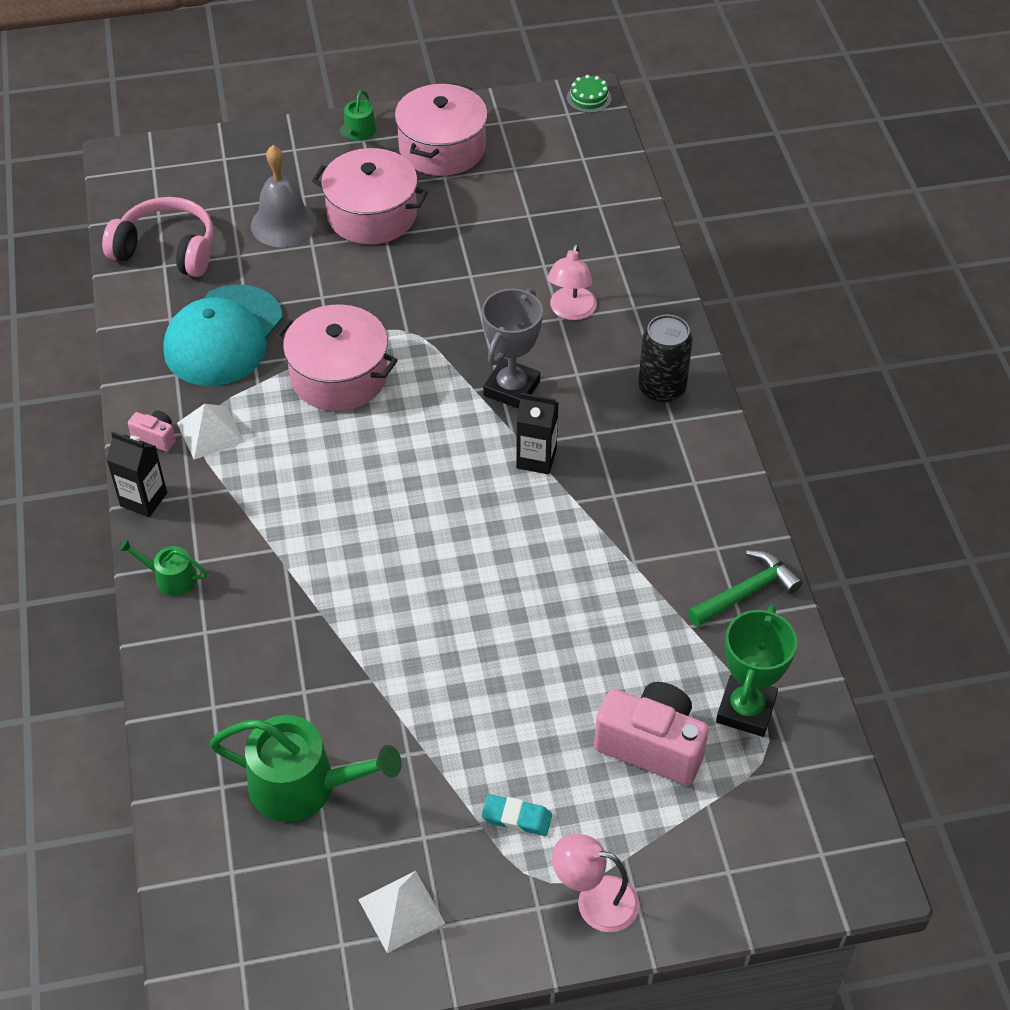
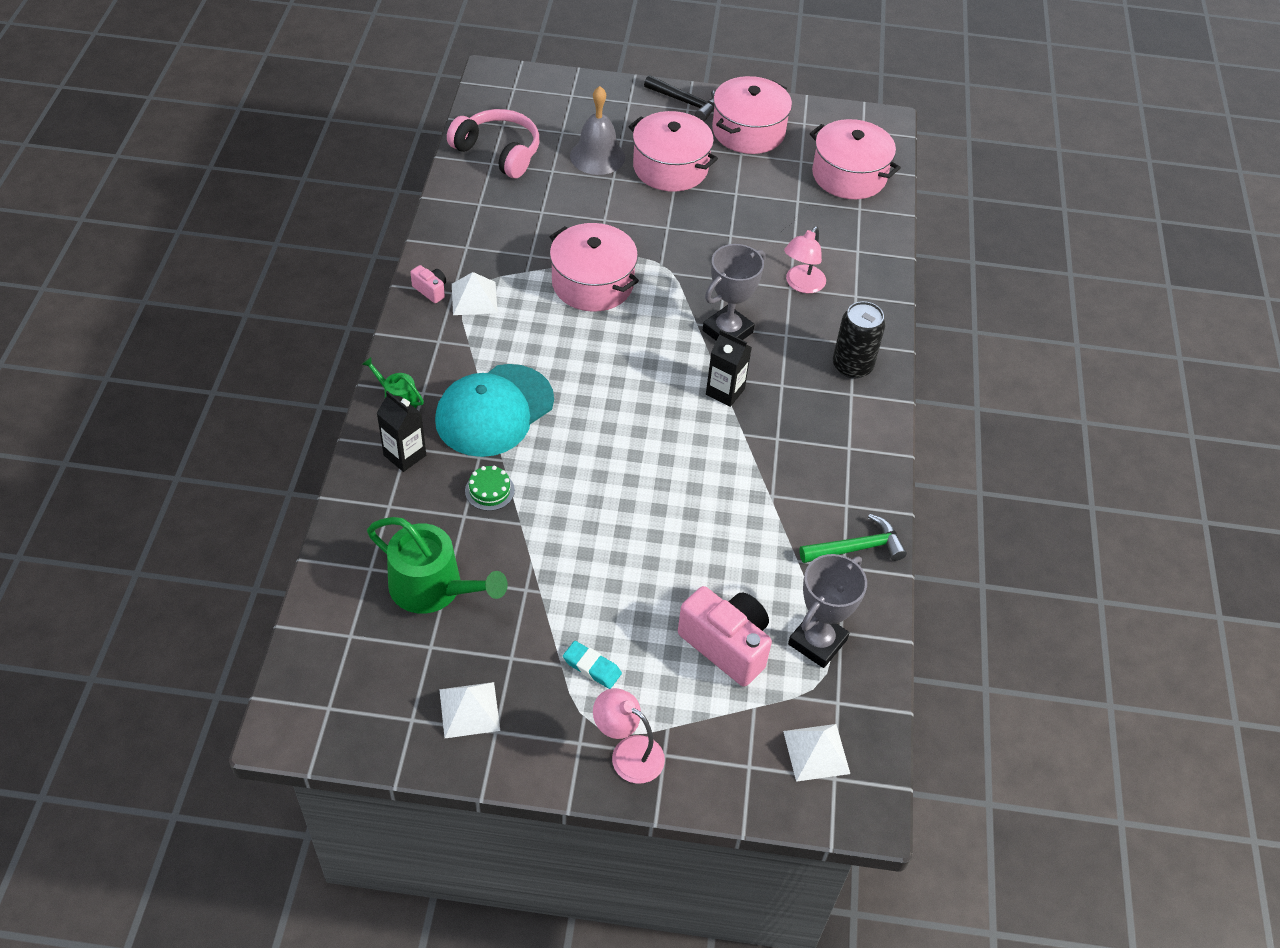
camera: 15 degrees right, 0 degrees up
(143, 499) = (402, 334): black carton -> black carton (405, 455)
(223, 336) = (515, 228): turquoise cap -> turquoise cap (494, 411)
(358, 133) = (686, 102): green watering can -> black hammer
(573, 170) = (849, 175): none -> pink pot
(589, 98) = (885, 123): green cake -> green cake (489, 490)
(746, 710) = (817, 642): green trophy -> grey trophy
(792, 831) = (816, 752): none -> white pyramid

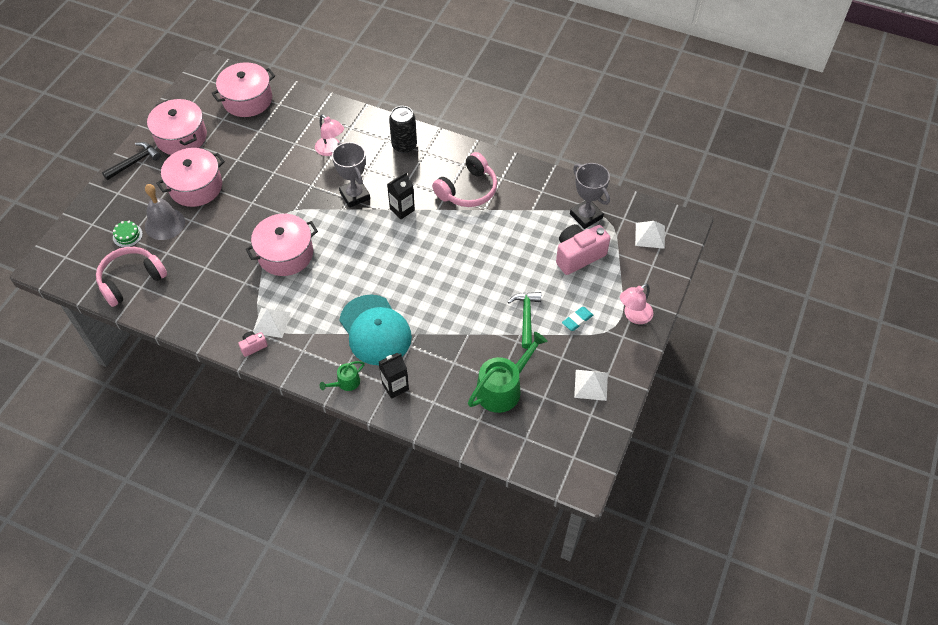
camera: 70 degrees left, 5 degrees up
(489, 490) = (438, 345): green cake -> green cake (127, 235)
(800, 465) = (468, 190): none -> pink headphones
(857, 548) = (531, 182): green hammer -> green hammer (526, 317)

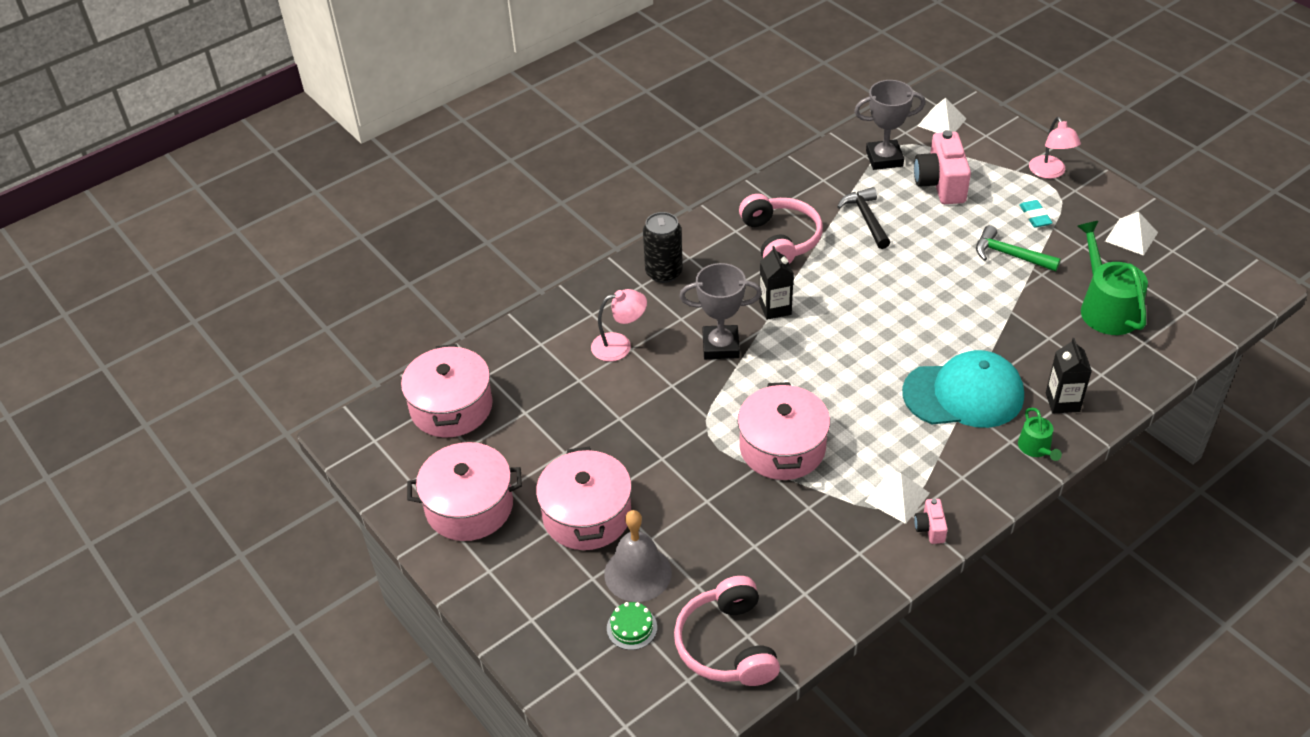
camera: 60 degrees left, 10 degrees down
(135, 162) = (480, 579): black hammer -> black hammer (866, 218)

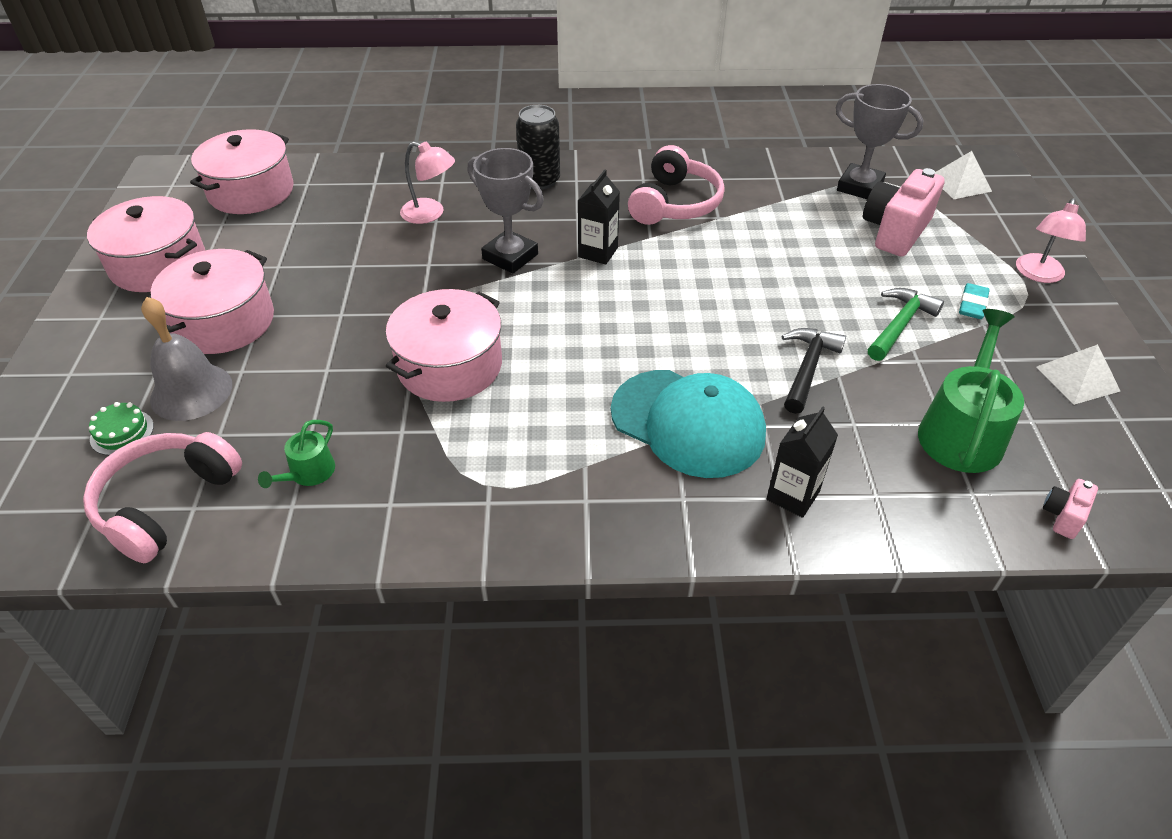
camera: 35 degrees right, 0 degrees up
(866, 218) = (780, 224): black hammer -> black hammer (807, 368)
(897, 497) = (495, 476): white pyramid -> none
(930, 528) = (487, 528): pink camera -> pink camera (1063, 516)
(1009, 255) = (900, 325): green hammer -> green hammer turned 60 degrees clockwise
(1036, 448) = (704, 523): green watering can -> green watering can (308, 473)

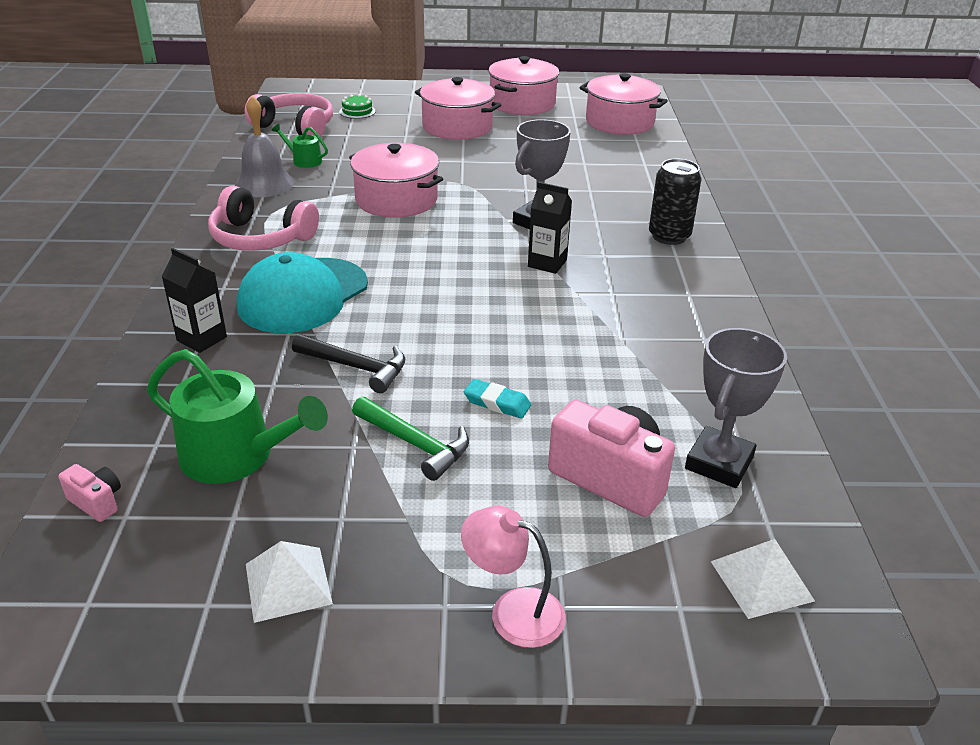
camera: 90 degrees right, 10 degrees down
(191, 391) = (388, 124): grey bell -> grey bell (264, 184)
(430, 214) = (600, 187): pink lamp -> none
(674, 204) = (643, 311): pink headphones -> pink headphones (261, 238)
(972, 305) = (447, 517): turquoise eraser -> turquoise eraser (497, 403)

